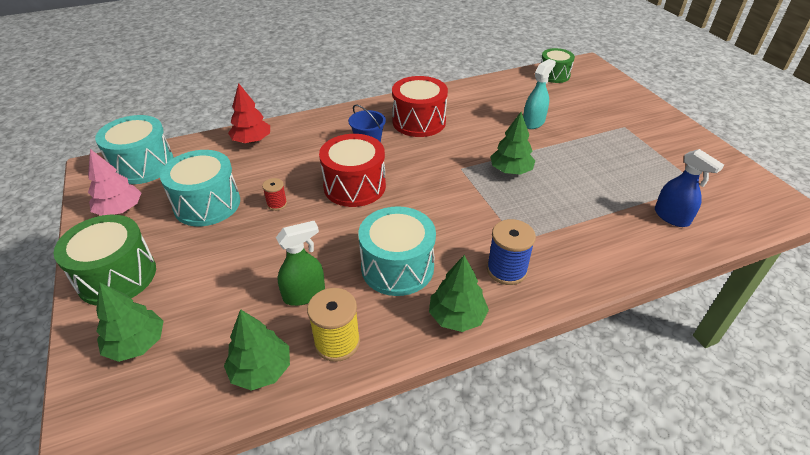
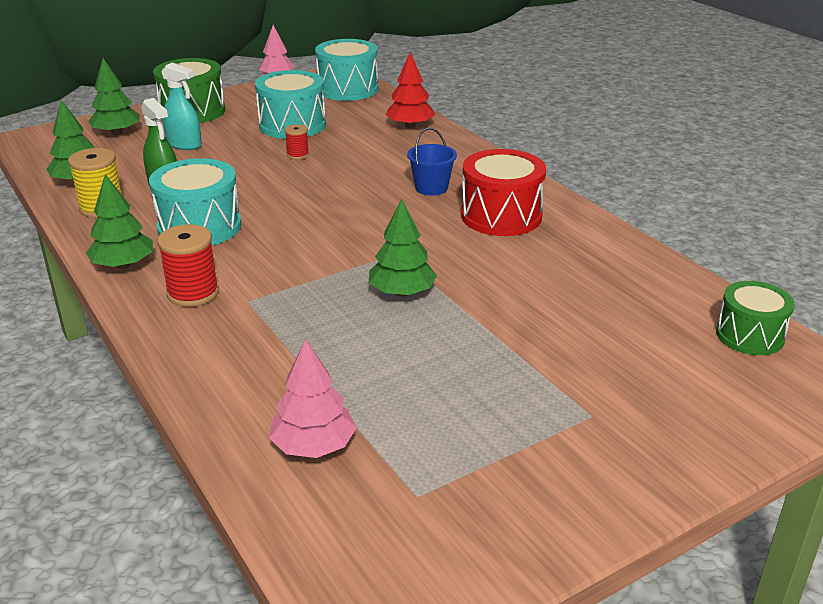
camera: 80 degrees right, 10 degrees down
(354, 186) = (338, 190): red drum -> none
(506, 270) = (193, 293): blue spool -> red spool
(533, 122) = (551, 312): turquoise spray bottle -> turquoise spray bottle (184, 144)
(672, 217) = (314, 446): blue spray bottle -> pink tree

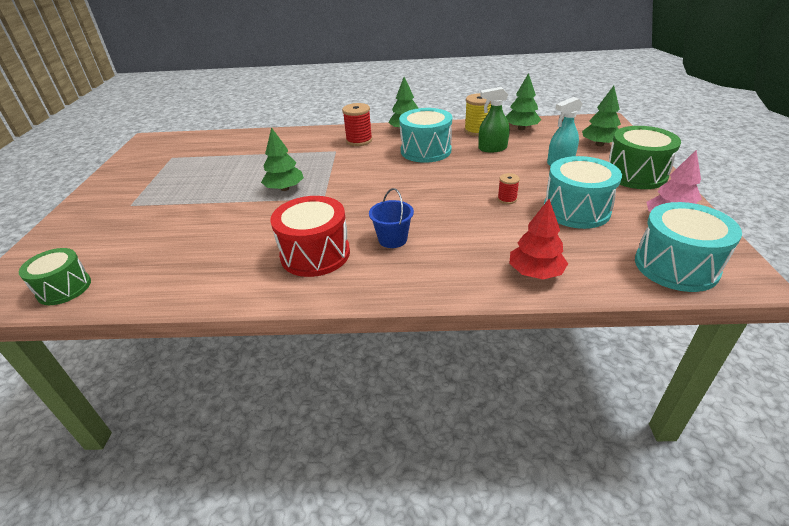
camera: 125 degrees right, 5 degrees up
(314, 446) = (224, 146): pink tree -> none

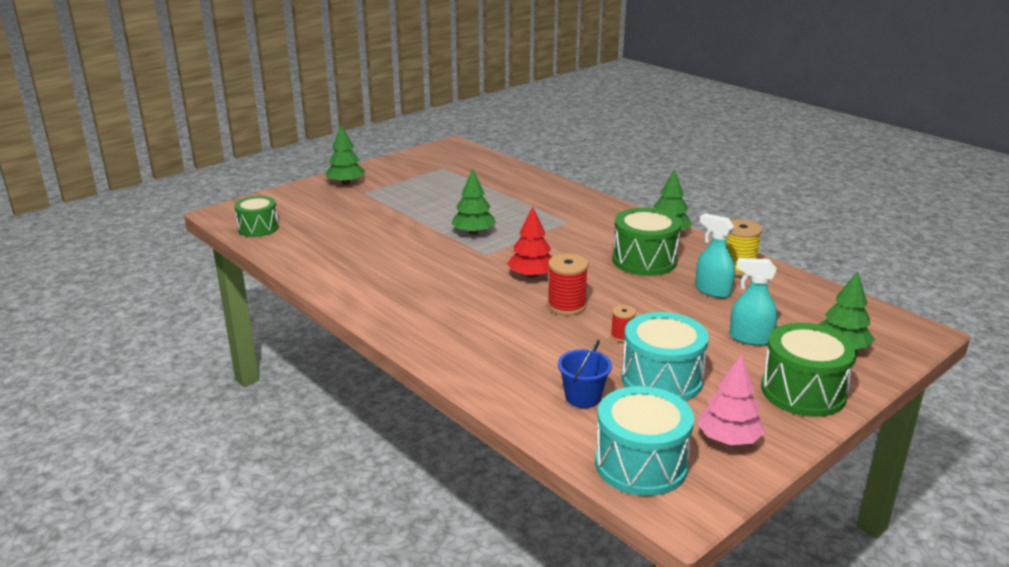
camera: 45 degrees right, 10 degrees down
(315, 254) = (408, 289): red drum -> none
(359, 141) = (605, 222): red spool -> red spool (566, 306)
(392, 239) = (474, 310): blue bucket -> blue bucket (583, 397)
(426, 151) = (644, 260): turquoise drum -> green drum
(492, 148) = (712, 291): green spray bottle -> turquoise spray bottle
(521, 128) = (792, 289): green tree -> green tree (346, 183)
(535, 272) = (521, 392): red tree -> red tree (531, 275)

